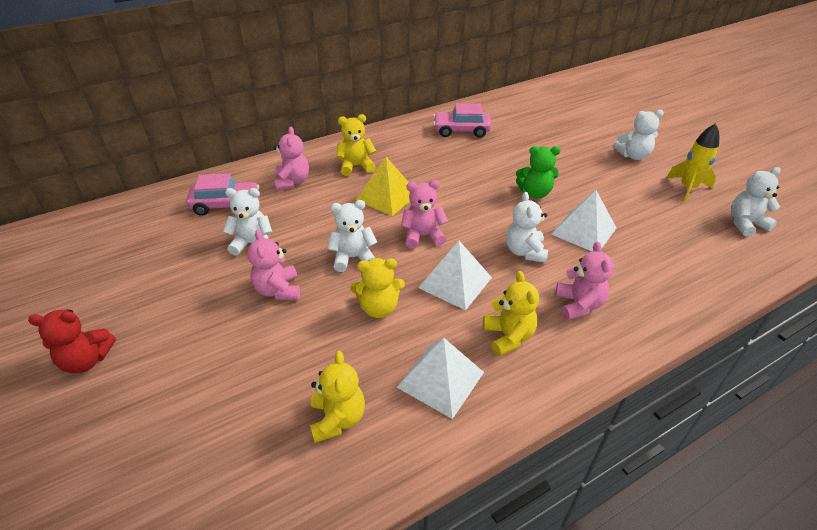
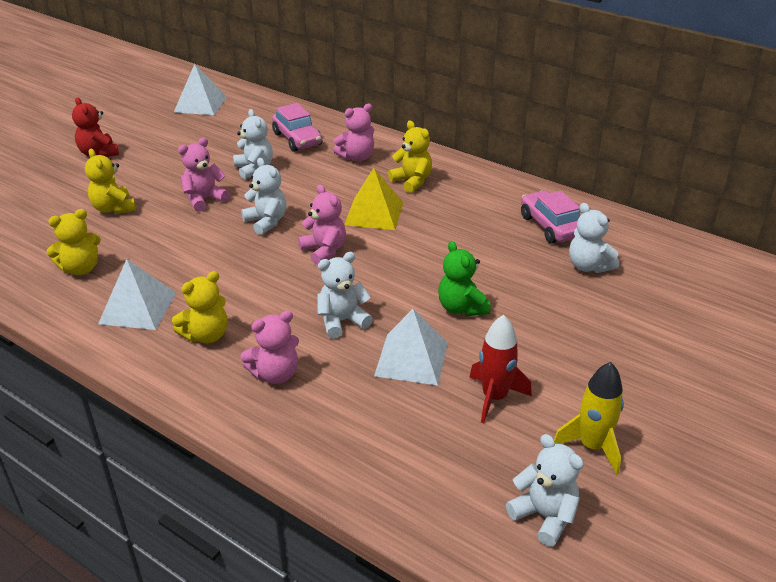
camera: 65 degrees right, 5 degrees down
(379, 308) = (208, 254): yellow teddy bear -> yellow teddy bear (114, 208)
(455, 282) = (265, 287): white pyramid -> white pyramid (200, 104)
(633, 155) = (634, 380): white teddy bear -> white teddy bear (588, 266)
(635, 208) = (494, 397): none -> red rocket

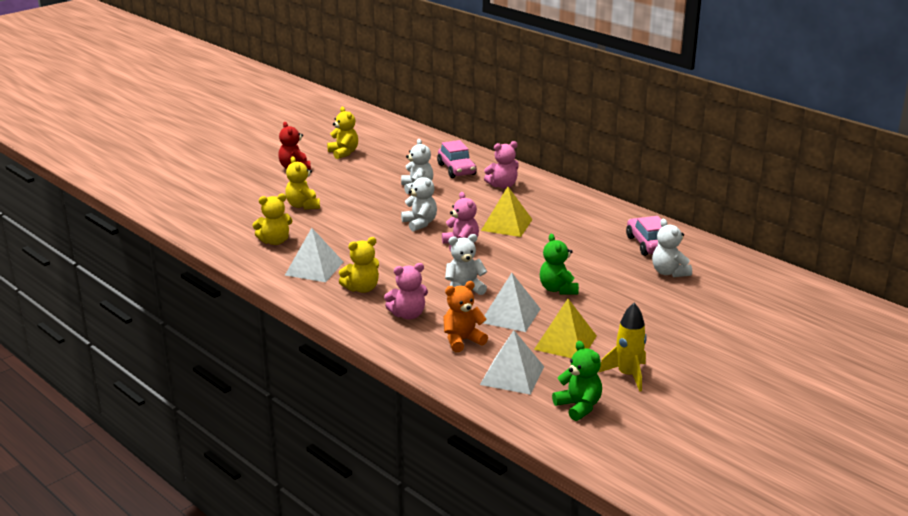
camera: 10 degrees right, 10 degrees down
(200, 104) = (381, 138): white pyramid -> white pyramid (512, 375)
(204, 199) = (373, 205): pink teddy bear -> none
(357, 411) = (462, 340): none -> orange teddy bear
(412, 181) = (543, 206): yellow teddy bear -> yellow teddy bear (343, 153)
(494, 397) = (565, 342): red rocket -> yellow pyramid
(544, 516) = (579, 406): white teddy bear -> green teddy bear

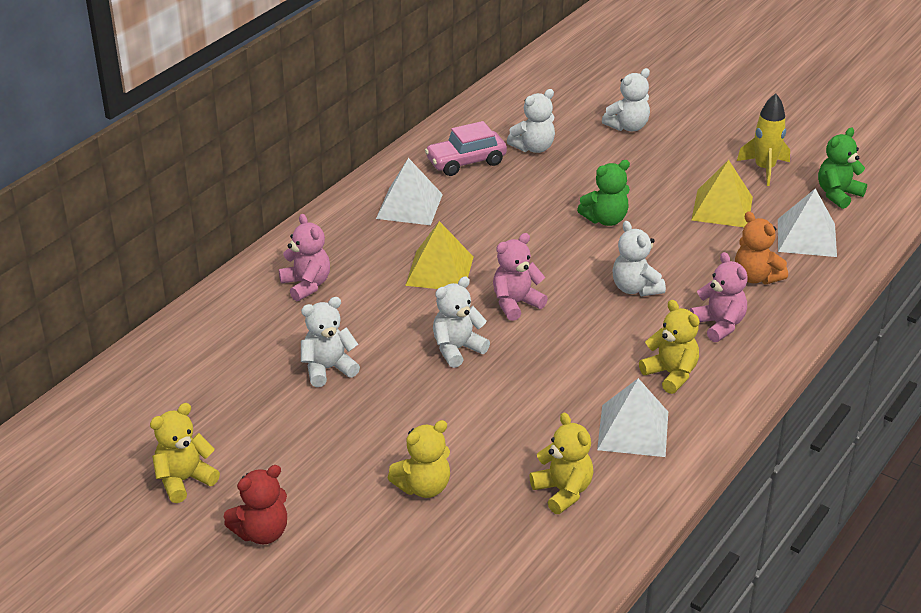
camera: 100 degrees left, 10 degrees up
(456, 169) = (249, 336): pink car -> none
(510, 315) = (683, 248): white pyramid -> white pyramid (409, 206)
(705, 318) = (627, 127): none -> white teddy bear

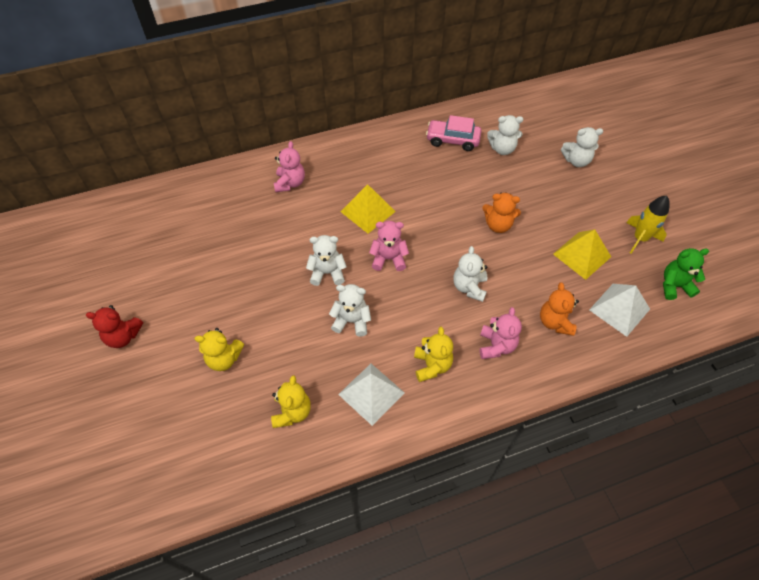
camera: 35 degrees right, 20 degrees up
(184, 480) = (120, 278): yellow teddy bear -> none
(328, 369) = (250, 247): white teddy bear -> white teddy bear (351, 321)
(409, 206) = (392, 156): white pyramid -> none
(605, 219) = (498, 225): green teddy bear -> orange teddy bear

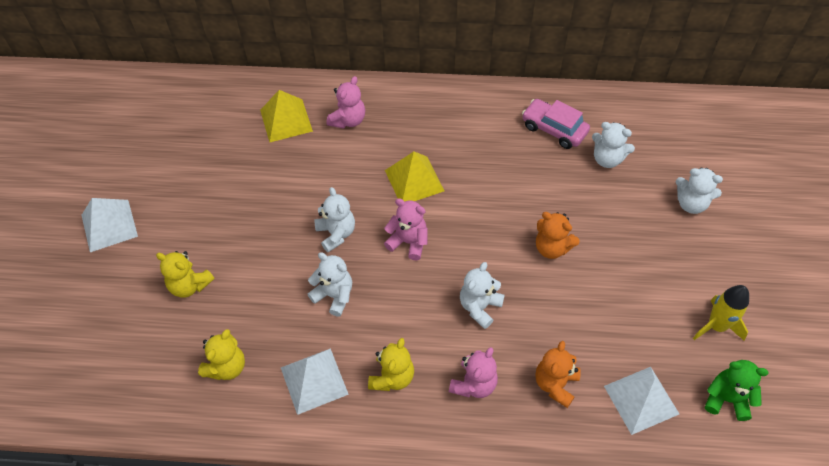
camera: 25 degrees right, 0 degrees up
(123, 336) = (109, 225): red teddy bear -> white pyramid
(327, 273) = (336, 233): white teddy bear -> white teddy bear turned 45 degrees clockwise
(582, 255) = (632, 319): yellow pyramid -> yellow pyramid (286, 120)

